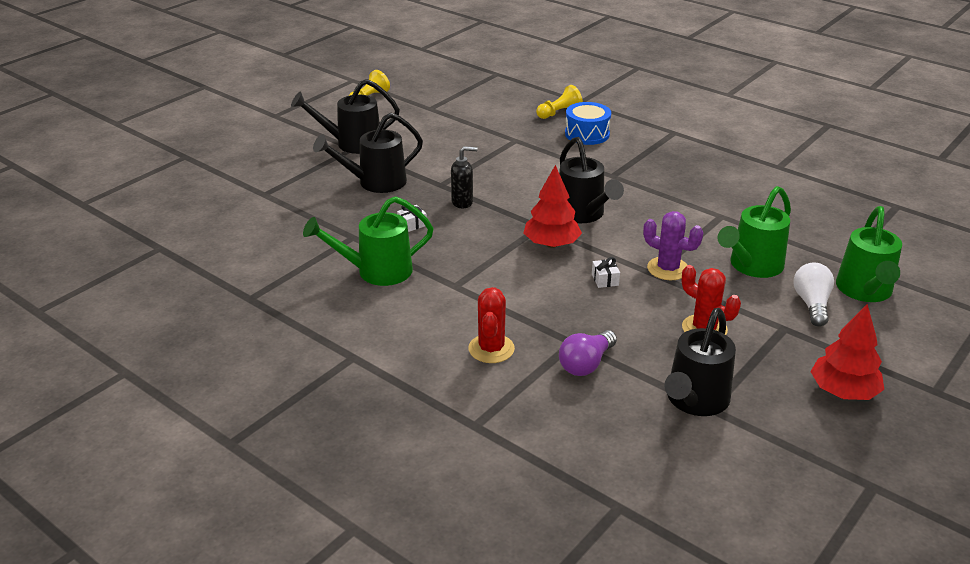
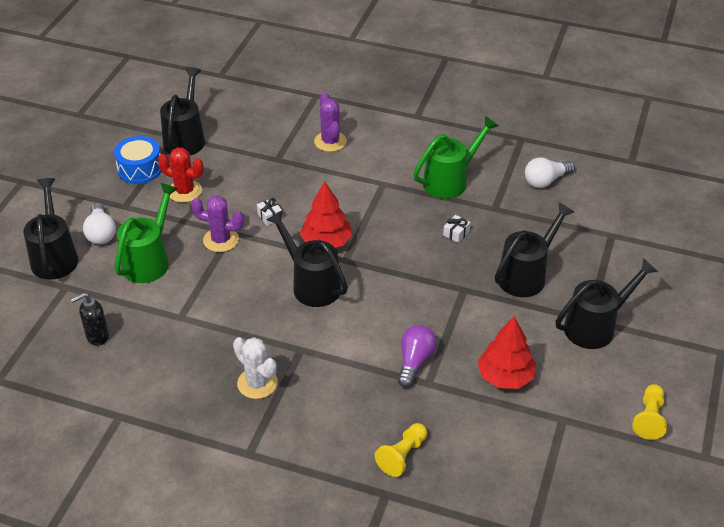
camera: 160 degrees right, 10 degrees up
(273, 249) = (546, 181): none -> white light bulb
(462, 202) = (429, 271): black soap dispenser -> black soap dispenser (97, 336)
(491, 349) = (330, 141): red cactus -> purple cactus
(586, 364) = (262, 146): purple light bulb -> purple light bulb (414, 362)
(587, 134) = (352, 418): blue drum -> blue drum (140, 169)
(657, 163) = (257, 383): none -> white cactus
(843, 391) = (87, 166): red tree -> red tree (505, 376)
(865, 292) = (55, 256): green watering can -> black watering can

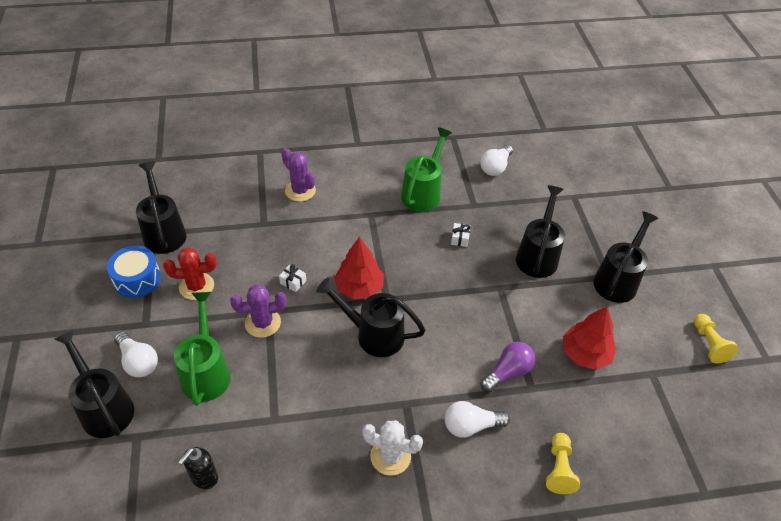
camera: 30 degrees left, 5 degrees up
(346, 390) = (471, 426): none -> white light bulb
(414, 362) = (507, 372): purple light bulb -> purple light bulb turned 60 degrees clockwise

